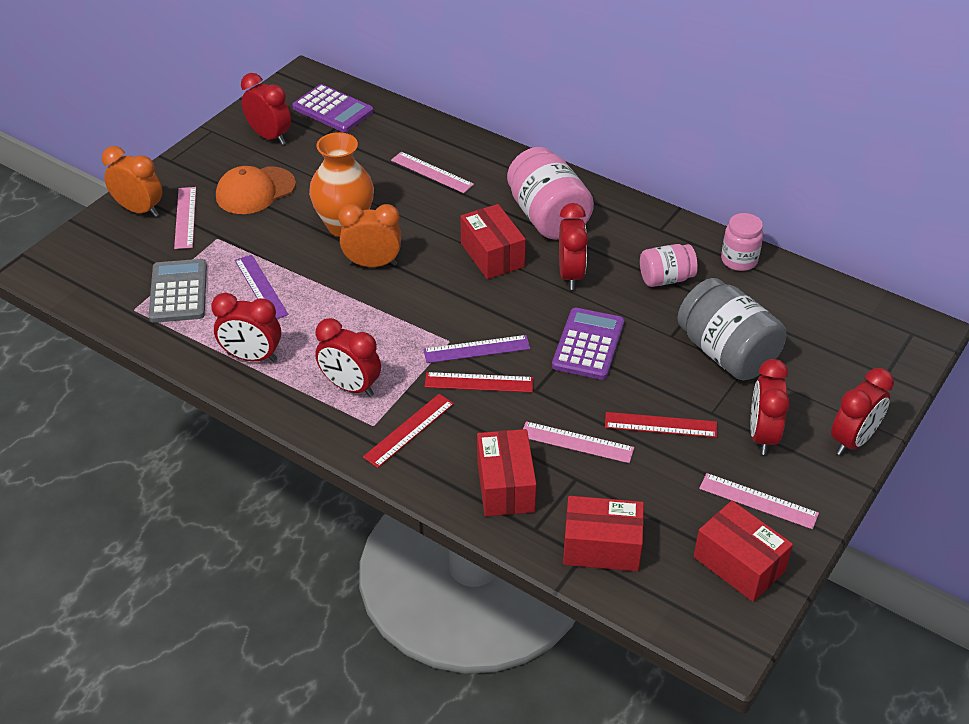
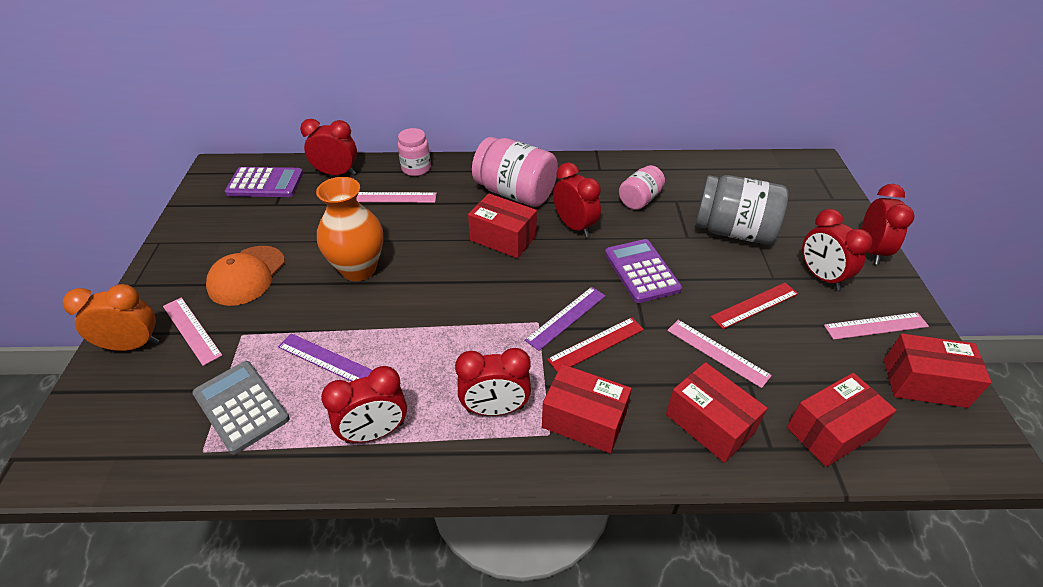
camera: 35 degrees left, 0 degrees up
(270, 136) = (223, 225): red clock -> red clock (336, 173)
(372, 264) = (412, 289): orange clock -> none
(409, 430) = (584, 420): red ruler -> red box
(577, 442) = (717, 352): pink ruler -> pink ruler turned 60 degrees clockwise
(739, 260) = (669, 167): pink jar -> pink jar (416, 168)

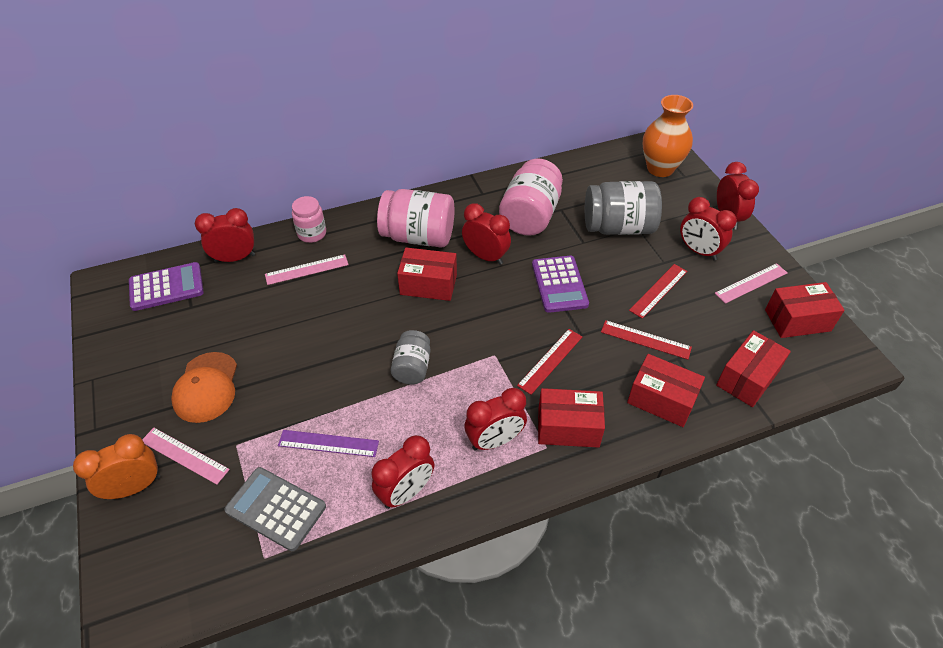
camera: 20 degrees left, 5 degrees up
(358, 269) = (311, 350): orange vase -> orange vase (660, 168)
(446, 311) = (412, 367): none -> grey jar
(566, 317) = (516, 344): purple ruler -> none
(639, 200) = (530, 216): pink jar -> pink jar, size x1.74
(641, 271) = (559, 284): purple calculator -> purple calculator turned 150 degrees counterclockwise
(717, 352) = (645, 339): pink ruler -> red ruler

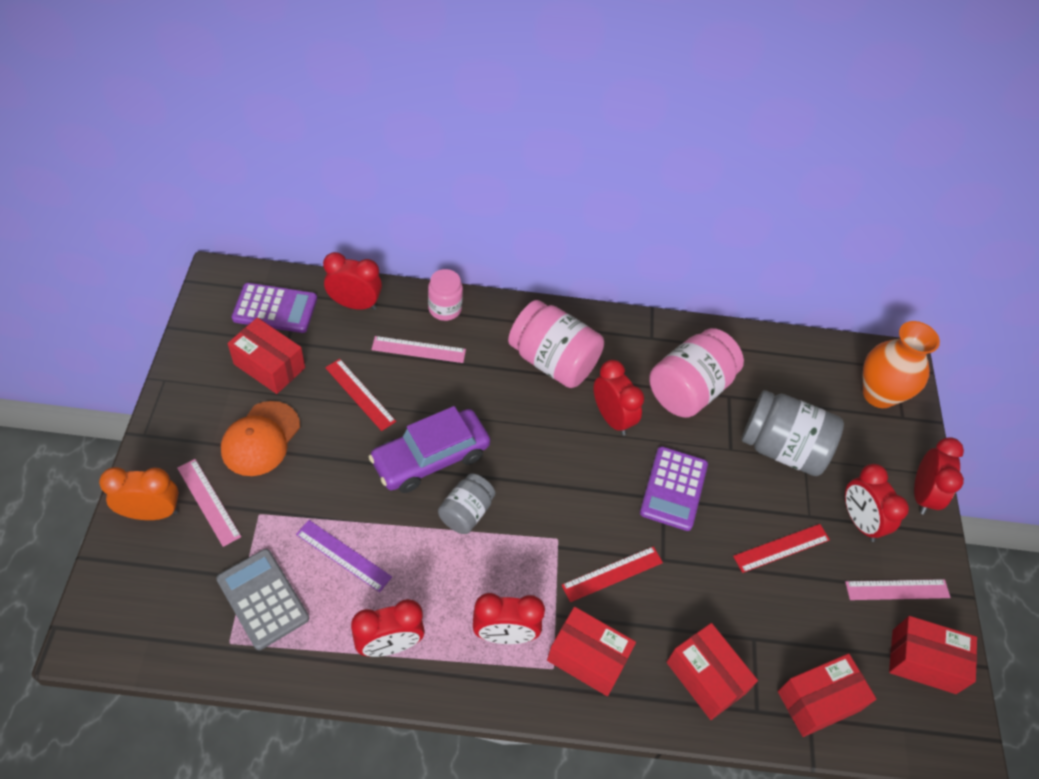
camera: 20 degrees right, 5 degrees up
(360, 341) = (430, 458): none -> purple car
(428, 284) = (533, 424): red box -> red box (269, 366)
(645, 339) = (731, 599): red ruler -> red ruler (360, 394)

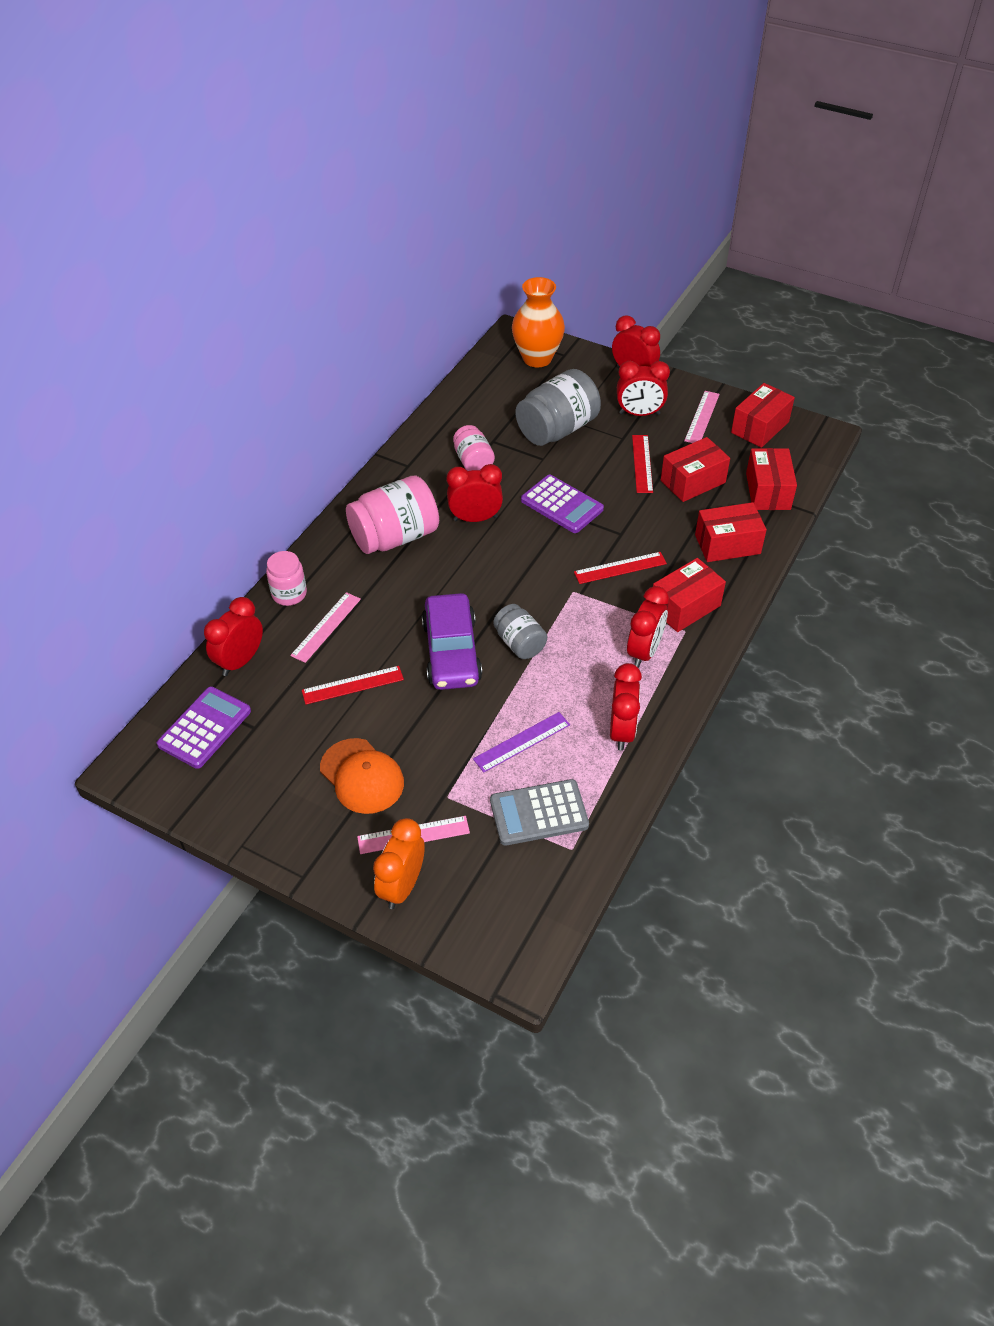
camera: 60 degrees left, 5 degrees down
(269, 366) = (276, 749): red box -> red box (693, 481)
(612, 574) = (620, 568): red ruler -> red ruler turned 75 degrees clockwise
(689, 389) = (473, 461): pink jar -> pink jar, size x0.57

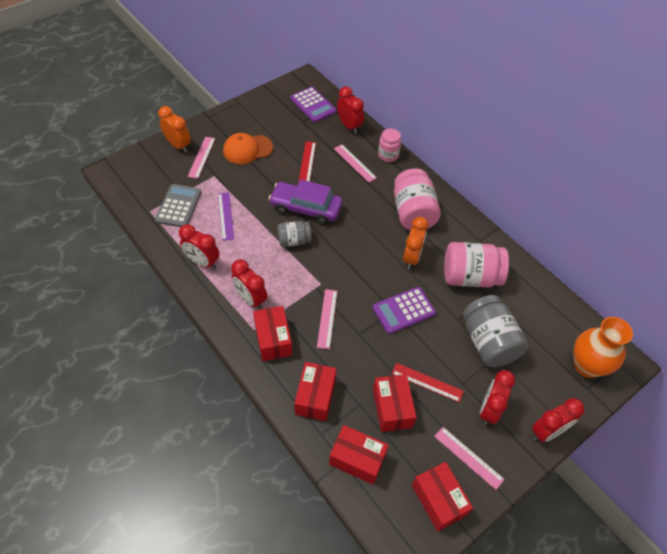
camera: 110 degrees right, 5 degrees up
(473, 461) = (470, 277): pink jar -> pink jar, size x1.74
(475, 518) = (411, 257): red clock -> orange clock
(620, 568) = (327, 318): red ruler -> pink ruler

